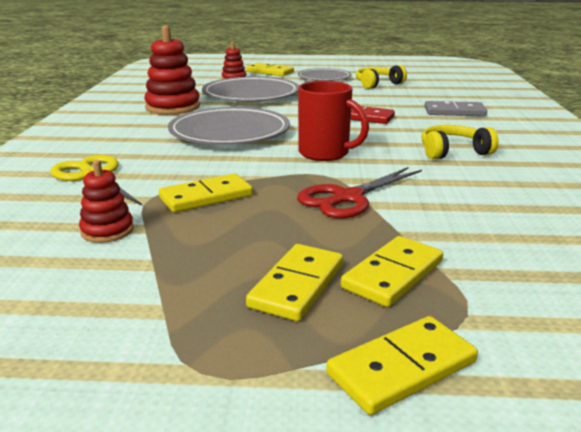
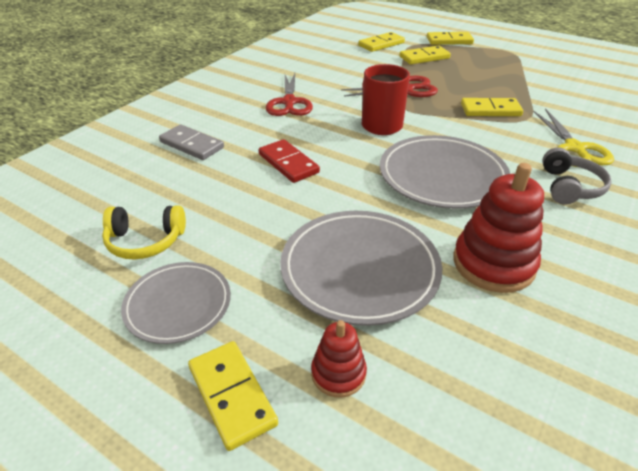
camera: 150 degrees left, 15 degrees up
(107, 231) = (552, 103): red stacking toy -> none
(110, 146) = (569, 187): none -> grey headphones
(297, 285) = (466, 62): yellow domino -> yellow domino (381, 44)
(453, 152) = (289, 102): yellow headphones -> red scissors

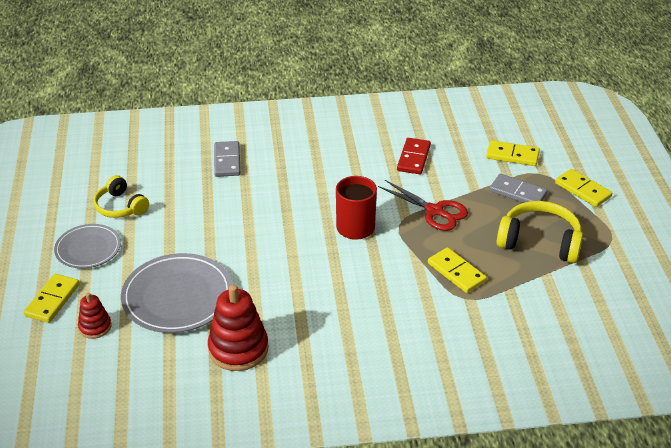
camera: 50 degrees right, 0 degrees up
(288, 163) = (253, 213): red domino -> red domino (413, 158)
(289, 102) = (335, 167): red scissors -> none
(424, 57) = (517, 193): yellow domino -> grey domino
(442, 176) = (317, 288): grey plate -> none
(488, 71) = (539, 242): none -> yellow headphones
(569, 187) = (374, 355): grey headphones -> none
(574, 148) = (442, 341): yellow scissors -> none

